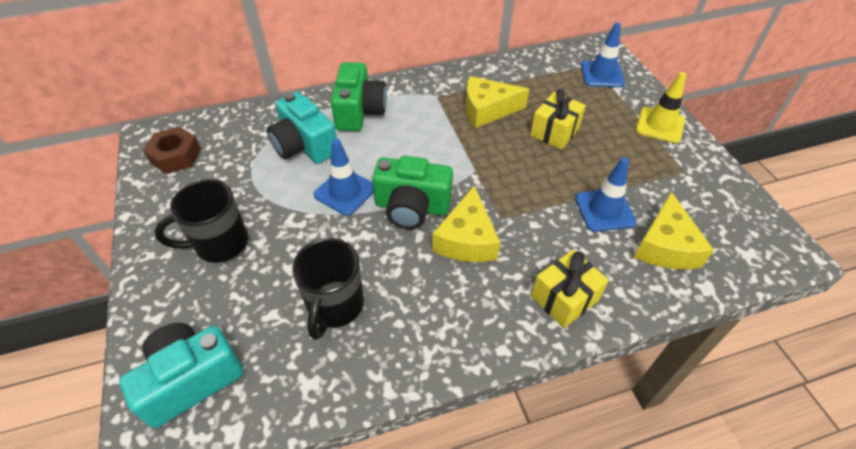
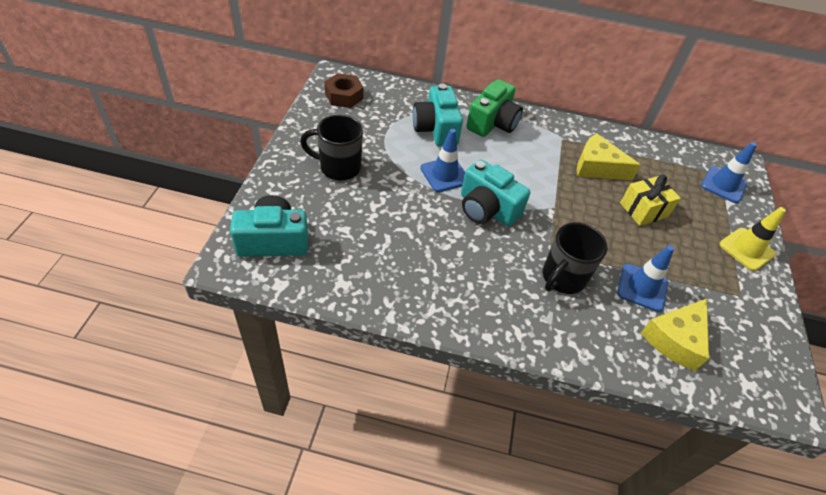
camera: 25 degrees right, 0 degrees up
(335, 306) = (389, 246): black mug -> black mug (562, 278)
(412, 207) = (486, 209): green camera -> turquoise camera
(467, 239) = (513, 251): yellow cheese -> none
(564, 298) = (560, 330): yellow gift -> none

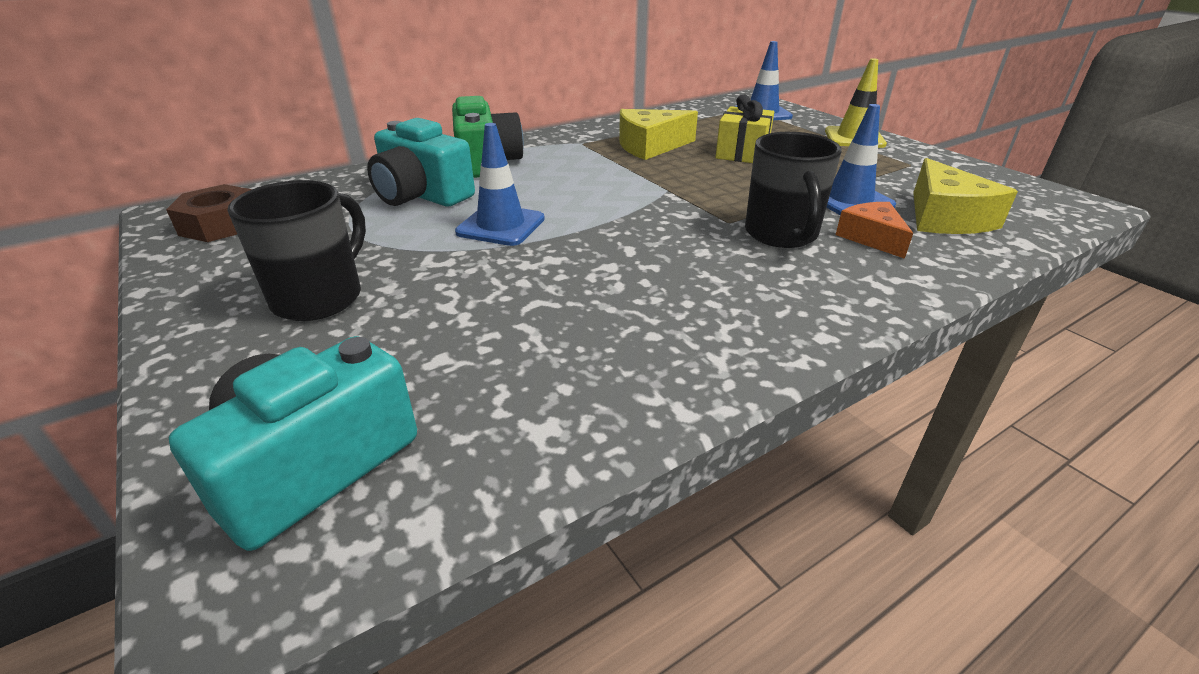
camera: 40 degrees left, 15 degrees down
(338, 167) = (320, 297): black mug -> black mug turned 150 degrees clockwise
(486, 209) = (603, 227): turquoise camera -> none
(605, 316) = (871, 238): none -> orange cheese

